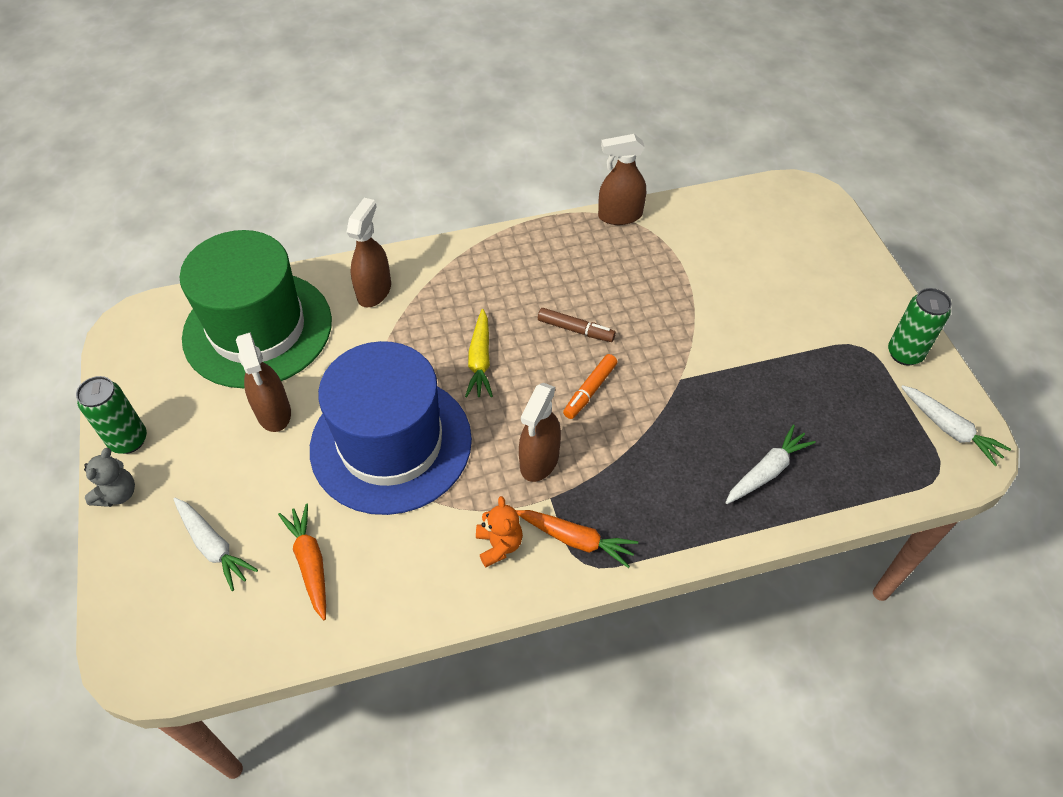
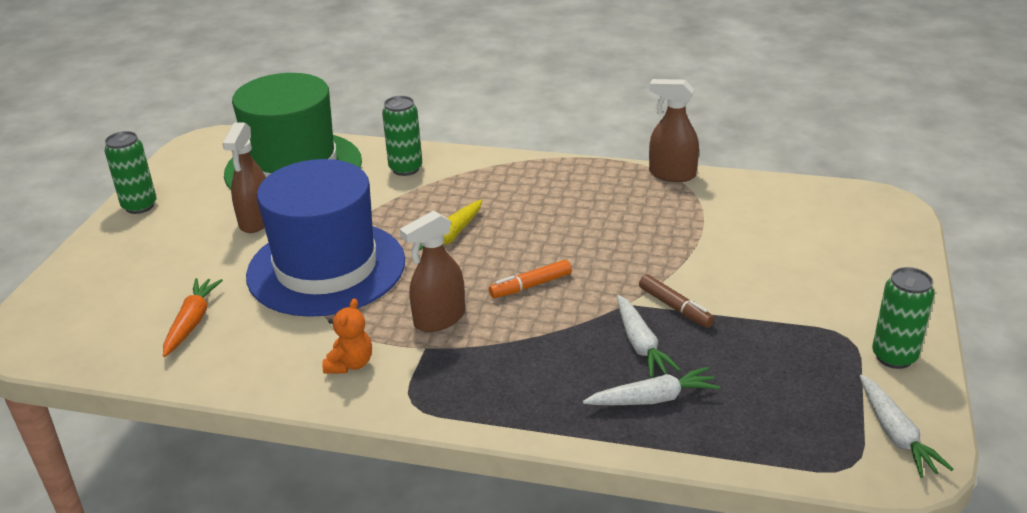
camera: 30 degrees right, 20 degrees down
(117, 494) = (102, 234): grey teddy bear -> none
(213, 546) = (134, 287): white carrot -> white carrot (640, 344)
(374, 291) = (405, 169): brown spray bottle -> green can
(575, 330) = (556, 240): brown marker -> brown marker (675, 307)
(576, 540) = (420, 384): orange carrot -> none

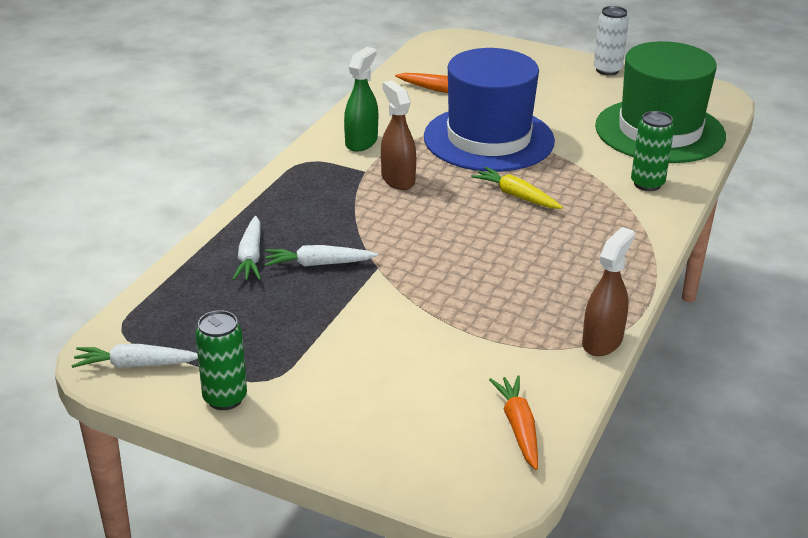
camera: 100 degrees right, 0 degrees up
(139, 206) = (607, 70): green can -> white can
(256, 221) = (570, 113): brown spray bottle -> none
(350, 364) = (361, 142): orange teddy bear -> green spray bottle
(531, 286) = (425, 225): orange marker -> none
(675, 307) = (359, 292): brown marker -> none
(805, 200) = (518, 427): none -> orange carrot

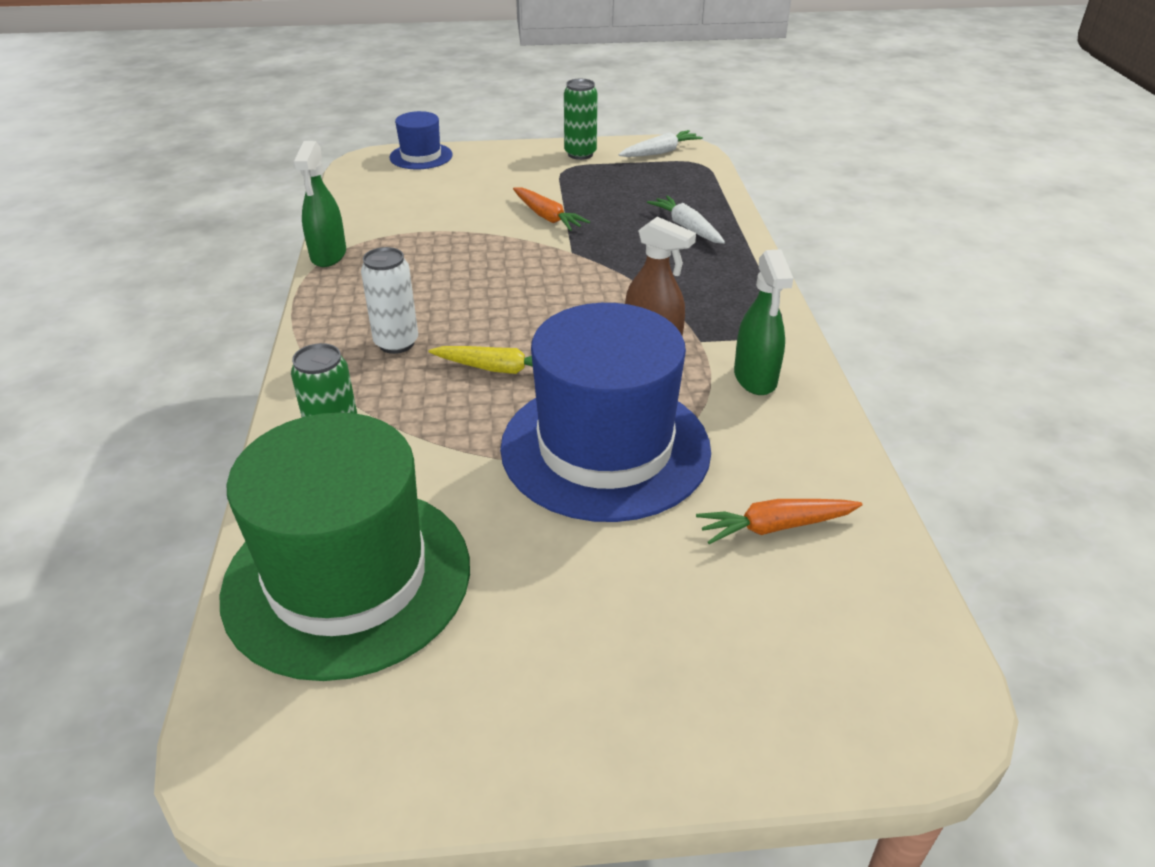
camera: 150 degrees right, 5 degrees up
(318, 264) = (625, 239): white carrot -> none
(417, 475) = (421, 156): none -> blue hat
(518, 427) = (369, 191): orange carrot -> orange carrot (547, 217)
(602, 341) = (328, 255): brown spray bottle -> green spray bottle
(607, 70) = (526, 756): white can -> white can (396, 343)

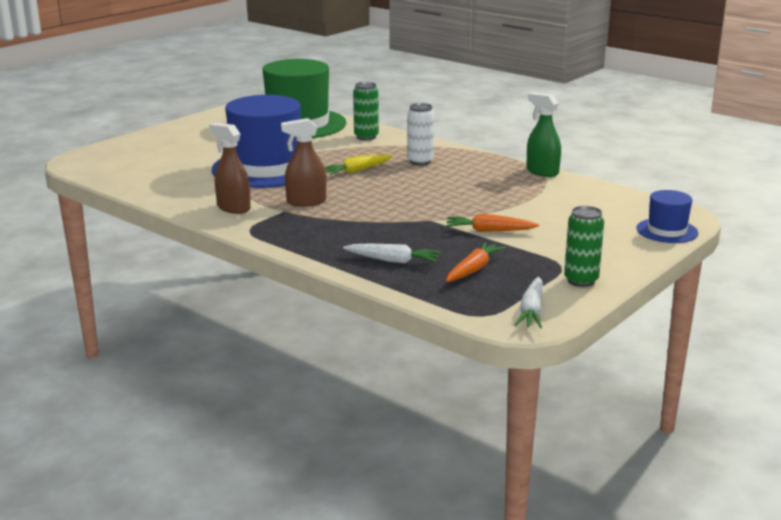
camera: 135 degrees right, 15 degrees down
(755, 378) = (233, 208): green spray bottle -> brown spray bottle
(775, 527) = (167, 174): orange carrot -> orange carrot (473, 269)

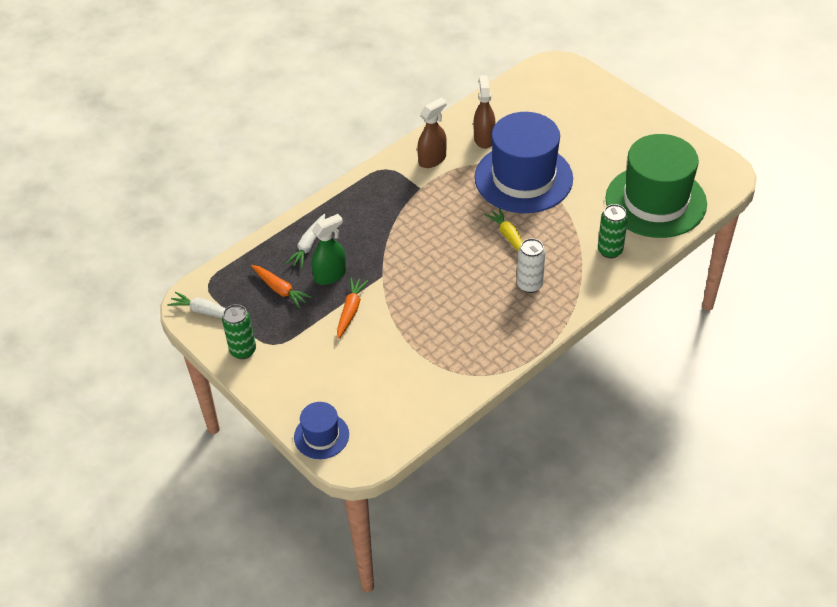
camera: 100 degrees right, 25 degrees up
(306, 202) = (437, 201): brown spray bottle -> brown spray bottle (484, 138)
(542, 172) = (488, 375): green spray bottle -> green spray bottle (330, 275)

